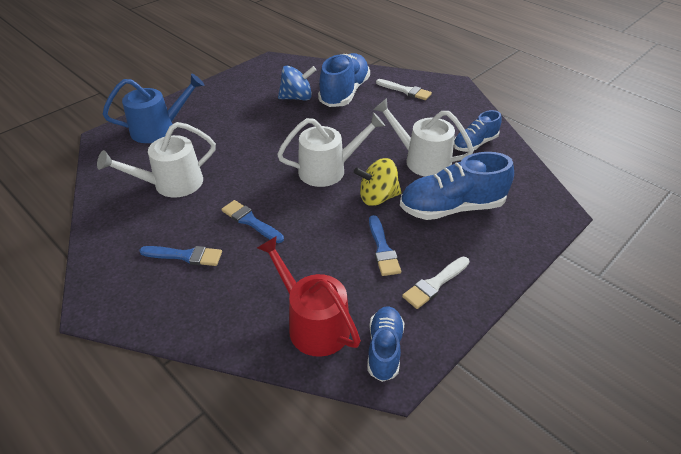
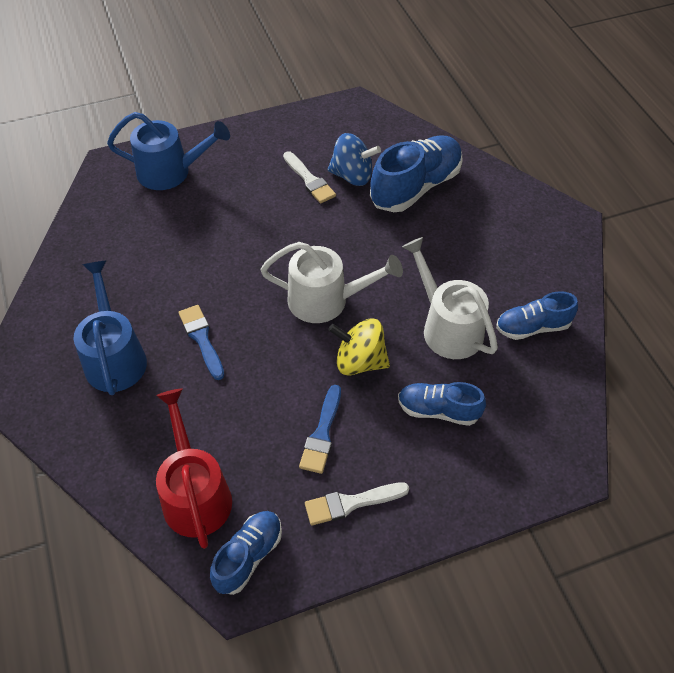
camera: 25 degrees right, 10 degrees up
(172, 184) = (147, 256): white watering can -> none
(185, 256) = (114, 357): blue brush -> blue watering can
(405, 91) = (497, 210): white brush -> white brush (309, 180)
(451, 208) = (438, 410): blue shoe -> blue shoe, size x0.59

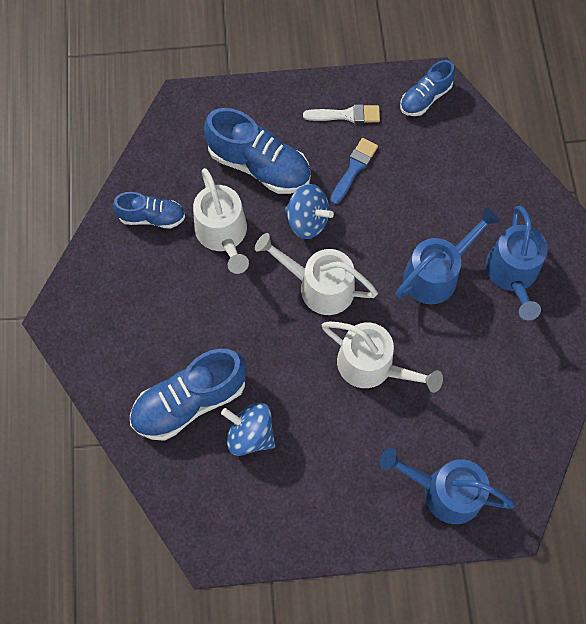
camera: 165 degrees left, 15 degrees up
(195, 494) = (456, 146): red watering can -> none
(202, 339) = (436, 274): blue brush -> blue watering can
(254, 245) = (372, 366): none -> white watering can
(309, 180) = (297, 440): white brush -> none
(359, 361) = (307, 221): yellow spinning top -> blue spinning top
(438, 410) = (259, 166): blue shoe -> blue shoe, size x1.69

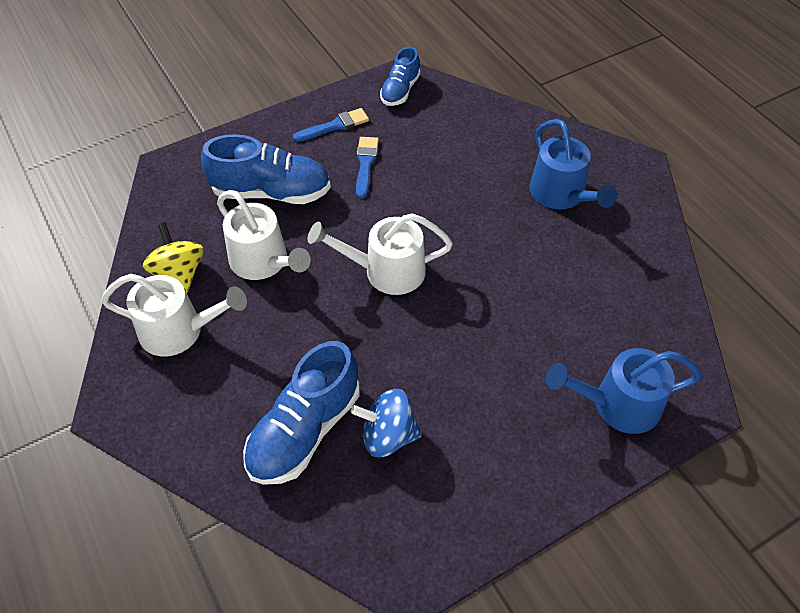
camera: 25 degrees left, 15 degrees down
(152, 217) = (179, 274): blue shoe -> yellow spinning top
(307, 221) = (344, 220): blue spinning top -> none
(346, 115) = (335, 126): white brush -> blue brush
(372, 366) = (478, 320): white watering can -> white watering can (179, 330)
(436, 274) = (492, 220): blue watering can -> none

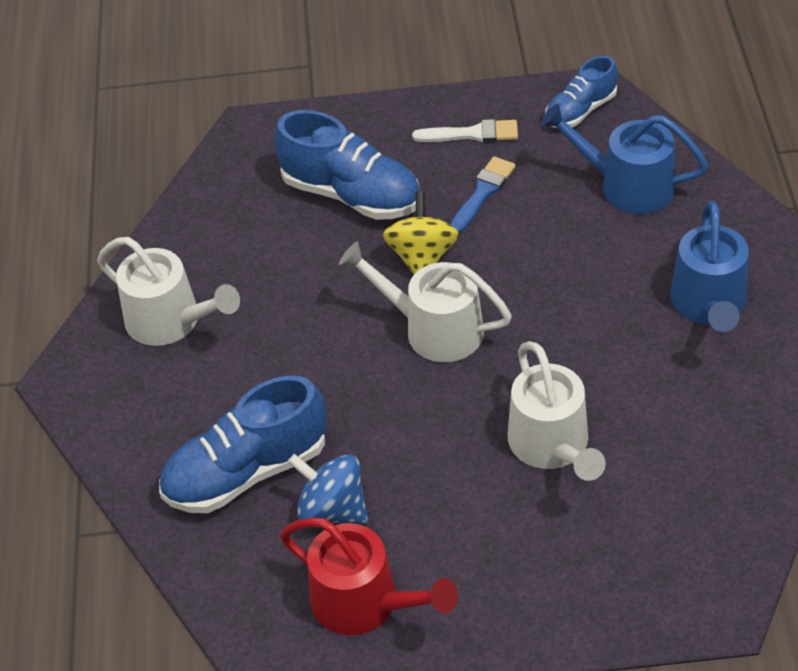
camera: 30 degrees right, 5 degrees down
(179, 274) = (202, 258): yellow spinning top -> yellow spinning top (422, 257)
(263, 262) = (300, 274): white watering can -> white watering can (552, 445)
(335, 126) = (472, 134): blue brush -> white brush
(454, 501) = (364, 603): none -> red watering can
(618, 405) = (618, 573): blue watering can -> blue watering can (627, 186)

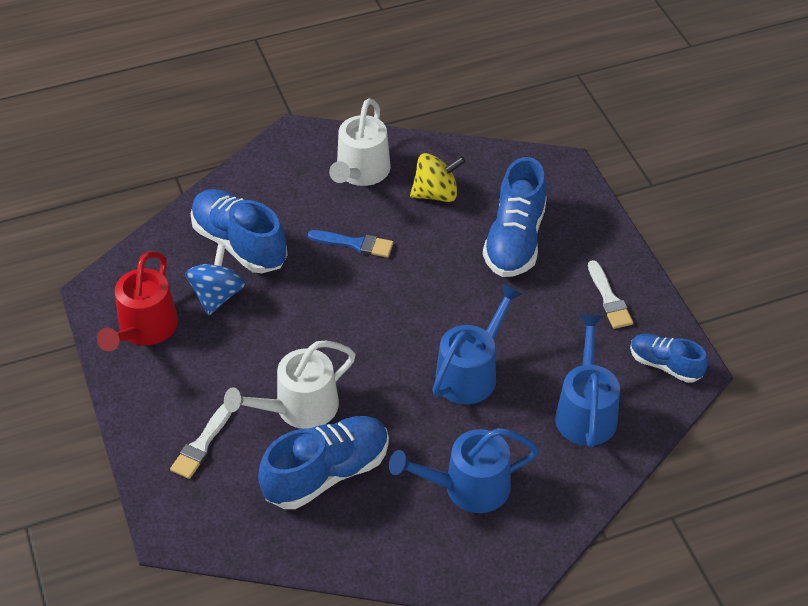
camera: 70 degrees right, 0 degrees up
(422, 257) = (463, 295): yellow spinning top -> yellow spinning top (436, 194)
(434, 329) = (393, 317): white watering can -> none
(483, 193) = (544, 318): blue brush -> blue brush (355, 244)
(545, 272) = (471, 373): none -> blue watering can
(585, 558) = (202, 444): none -> white brush
(661, 432) = (327, 473): none -> blue shoe

